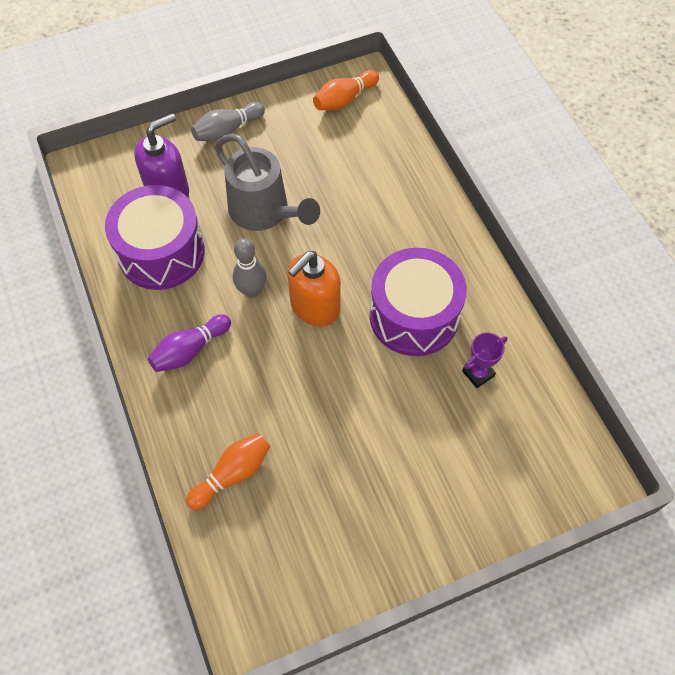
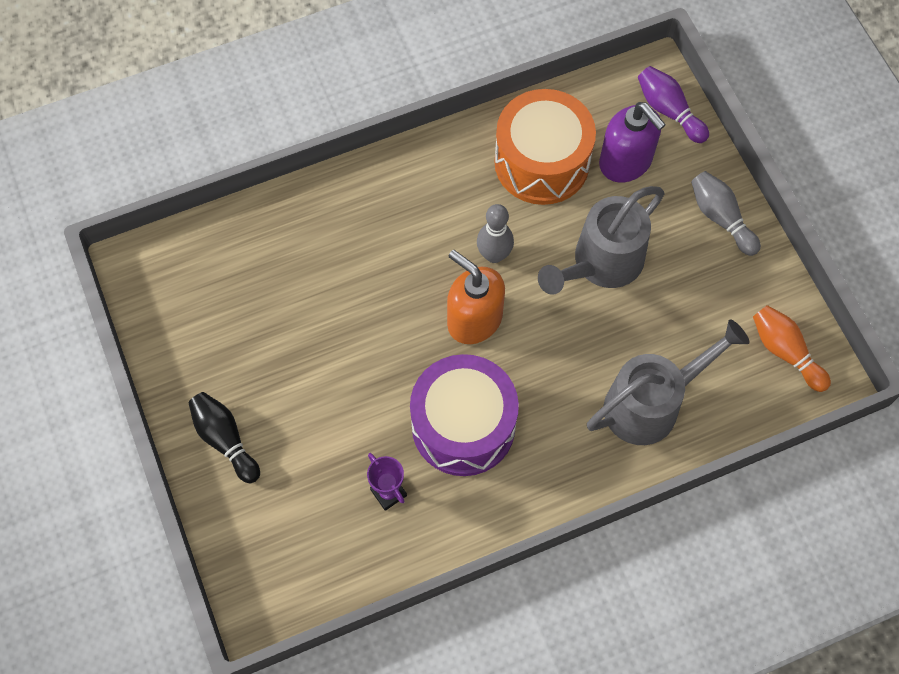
camera: 90 degrees right, 5 degrees up
(161, 252) = (541, 162): purple drum -> orange drum
(190, 350) = (421, 199): purple bowling pin -> purple bowling pin (669, 111)
(232, 474) = (283, 246): orange bowling pin -> none
(389, 184) = (651, 403): none -> grey watering can
(438, 518) = (225, 440): none -> black bowling pin

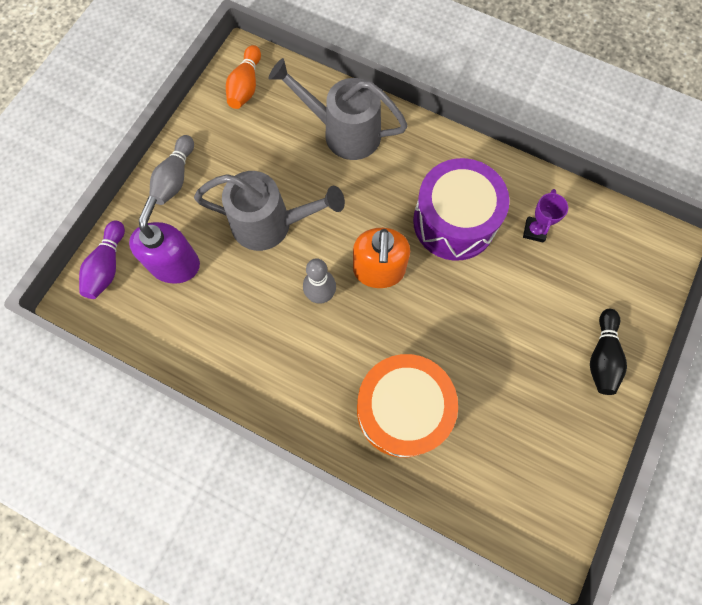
camera: 130 degrees left, 5 degrees up
(541, 162) = (219, 319): orange drum -> orange drum (402, 410)

